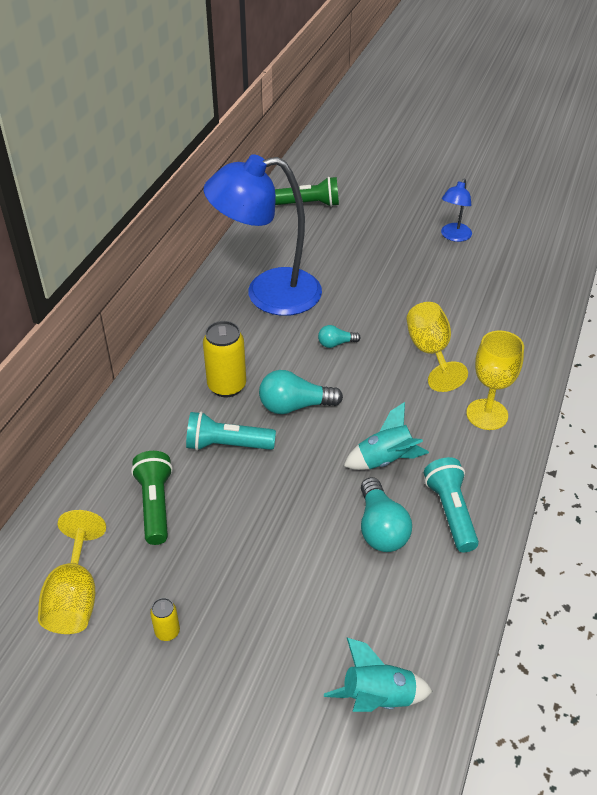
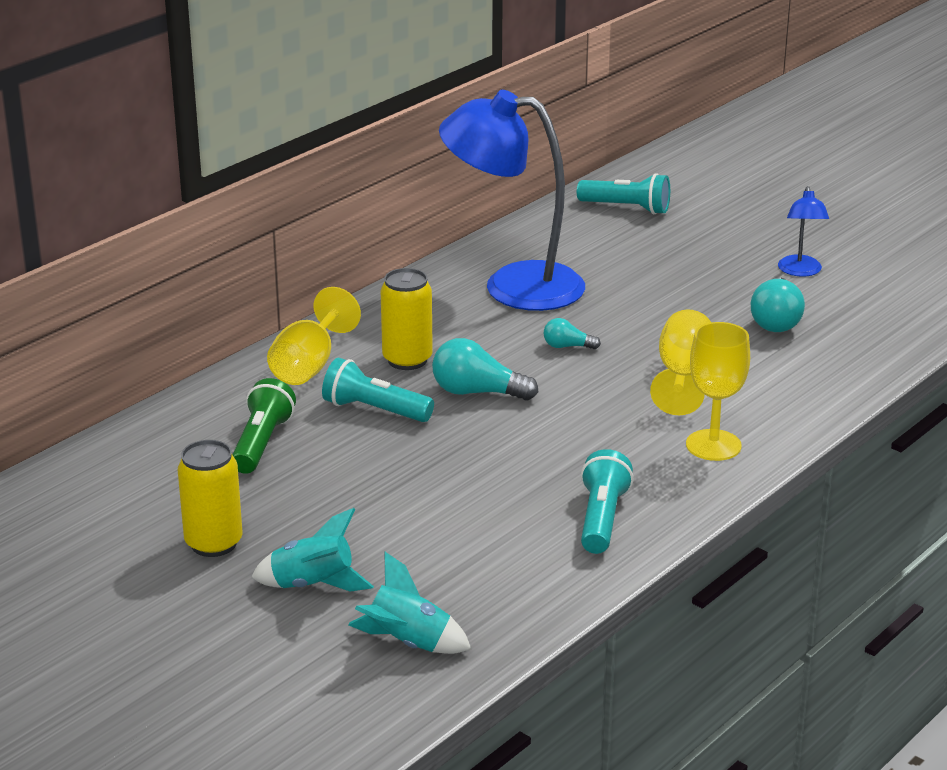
camera: 20 degrees right, 15 degrees down
(75, 597) = (132, 496): yellow goblet -> yellow goblet (309, 365)
(167, 632) = (213, 543): yellow can -> yellow can, size x1.97
(309, 204) = (627, 208): green flashlight -> turquoise flashlight
(381, 528) = (507, 514): turquoise light bulb -> turquoise light bulb (776, 320)
(385, 460) = (554, 459): turquoise rocket -> turquoise rocket (312, 585)
(453, 236) = (800, 271): blue lamp -> blue lamp turned 45 degrees counterclockwise

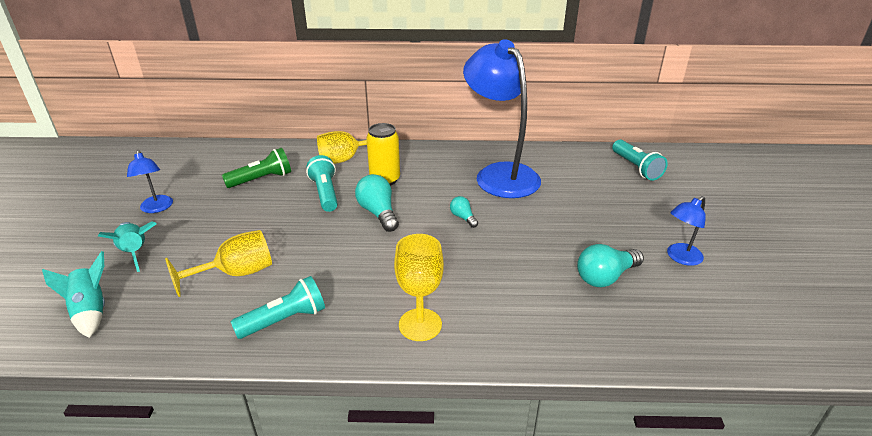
camera: 50 degrees right, 5 degrees up
(213, 543) = (157, 208): yellow can -> blue lamp
(683, 376) = (487, 272): yellow goblet -> yellow goblet (236, 273)

